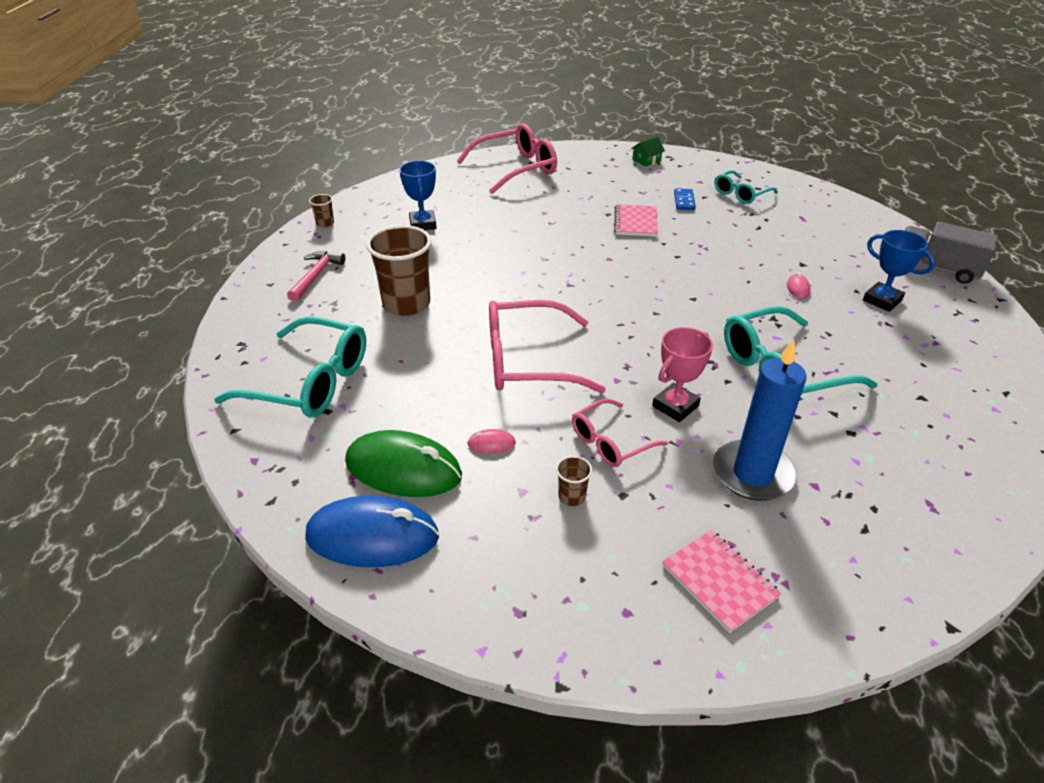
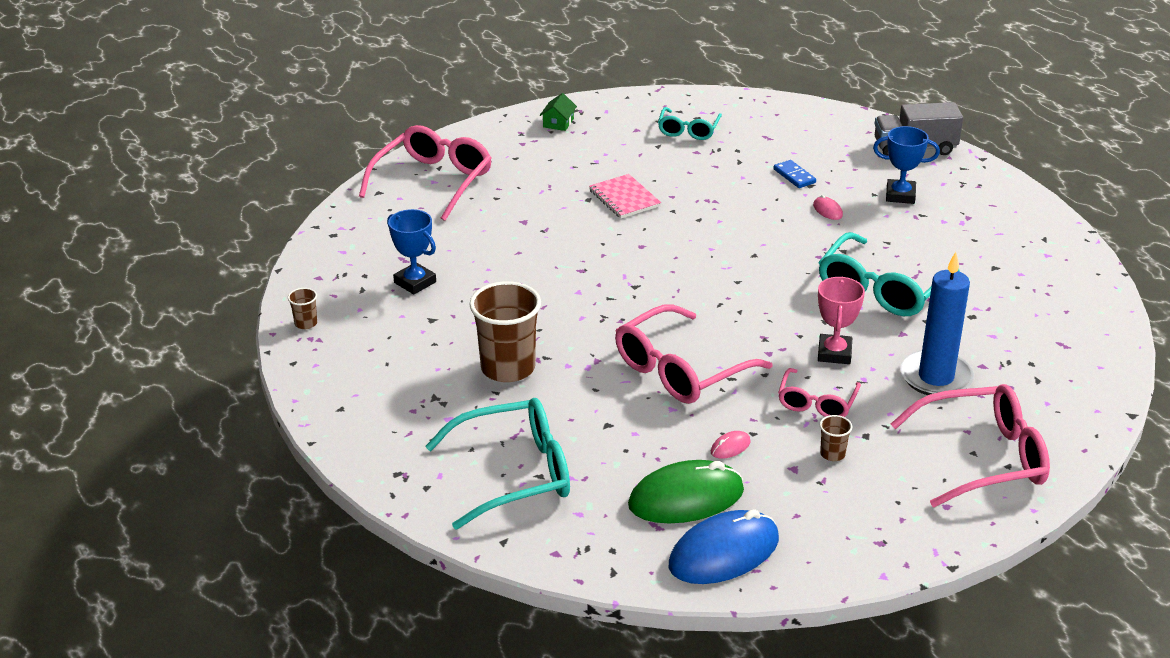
camera: 35 degrees left, 5 degrees down
(316, 276) = (378, 380): pink hammer -> none
(684, 201) = (645, 158): blue domino -> blue domino (794, 176)
(719, 581) = (982, 458): pink notebook -> pink glasses

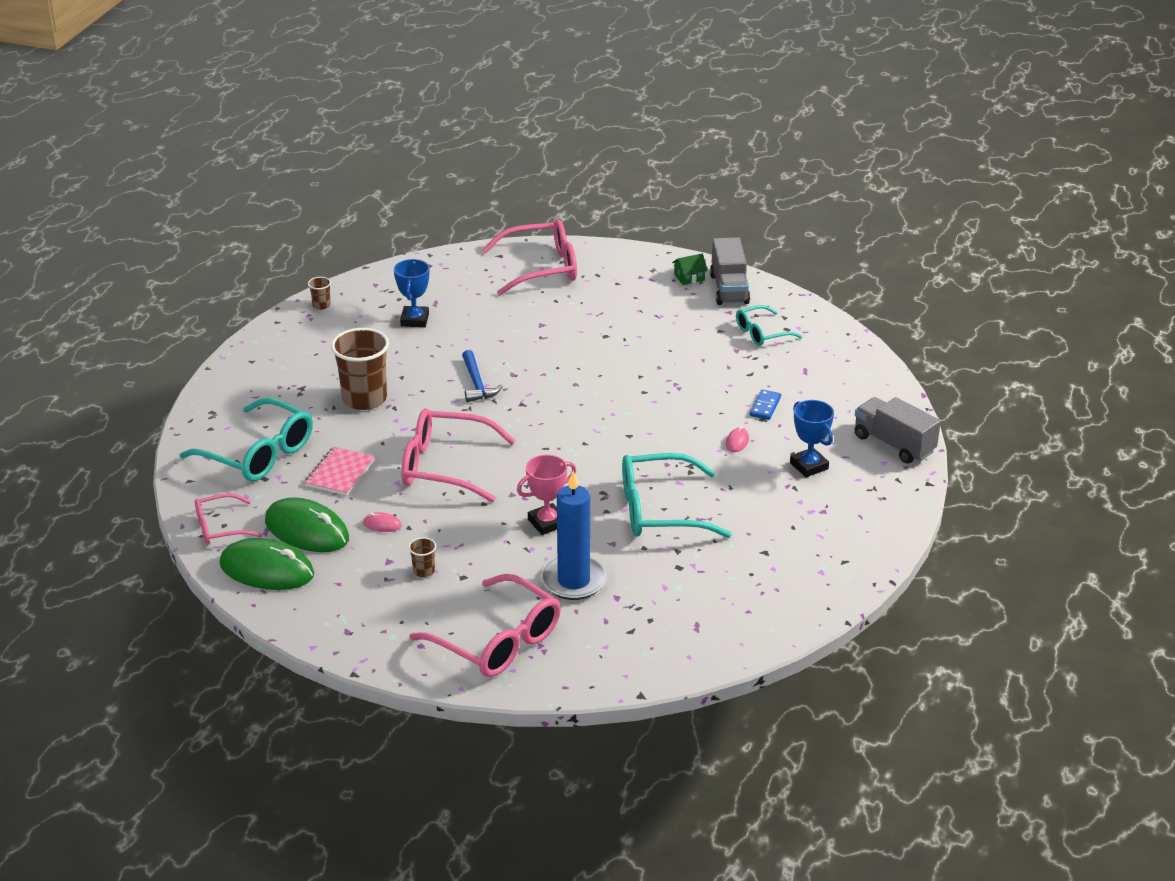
camera: 50 degrees right, 0 degrees up
(570, 295) = (477, 384): none -> blue hammer
(603, 114) = (729, 289): none -> grey truck
(624, 198) = (627, 349): pink notebook -> pink notebook (340, 473)
(723, 552) = (267, 569): blue mouse -> green mouse
(817, 402) = (476, 539): pink glasses -> pink glasses (220, 527)

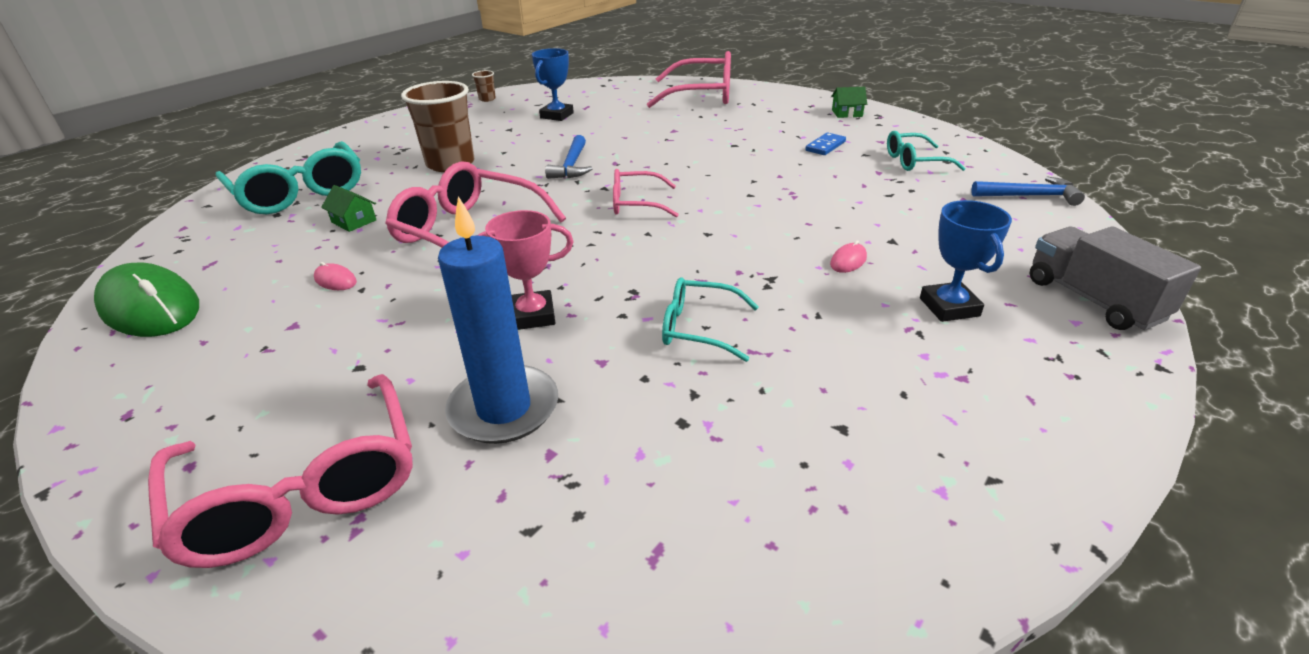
camera: 20 degrees right, 0 degrees up
(220, 527) = (170, 252): pink glasses -> pink glasses (636, 203)
(307, 530) = (250, 271): green mouse -> none
(340, 473) = (354, 221): pink notebook -> green house
(424, 571) = (319, 348): brown cup -> none
(660, 510) = (699, 328): turquoise glasses -> turquoise glasses, size x0.57
(729, 289) = (887, 125): grey truck -> none
(765, 406) = (900, 228): blue domino -> blue domino (825, 146)
(852, 358) = (1030, 196): none -> blue hammer

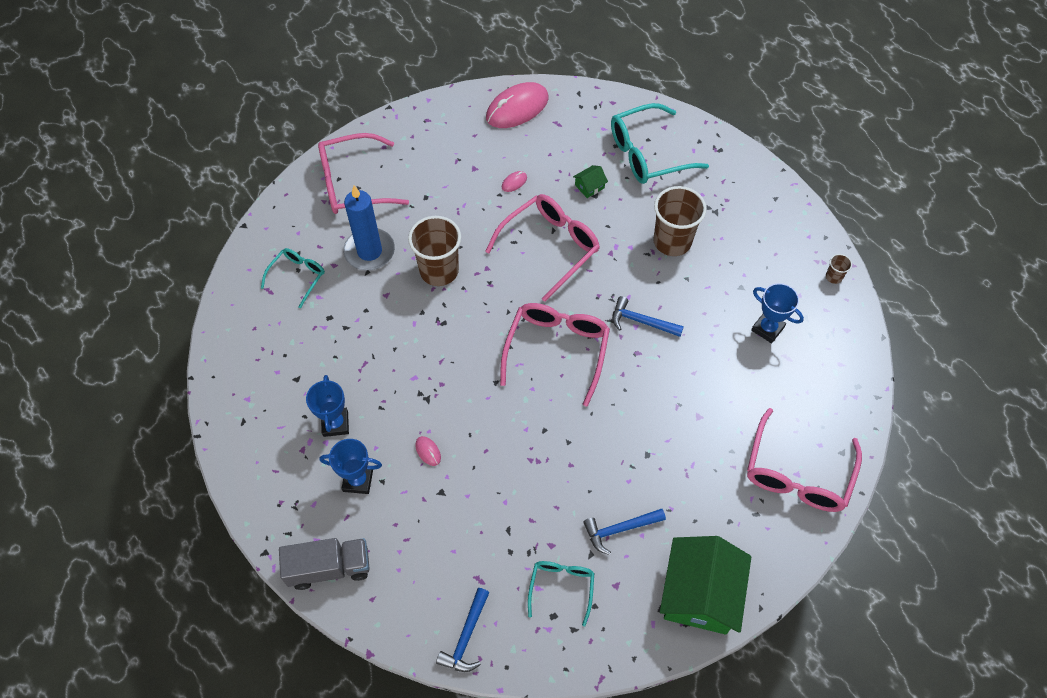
camera: 105 degrees right, 25 degrees up
(150, 307) = (517, 108): green mouse -> pink mouse
(532, 315) = (439, 271): pink trophy -> brown cup
(636, 203) = (557, 350): pink glasses -> pink glasses, size x1.75
(699, 328) = (394, 345): turquoise glasses -> turquoise glasses (297, 277)
(825, 146) = (619, 529): blue domino -> blue hammer
(847, 113) = (700, 593): green house -> green house, size x2.48
(884, 353) = (335, 424): none -> blue trophy

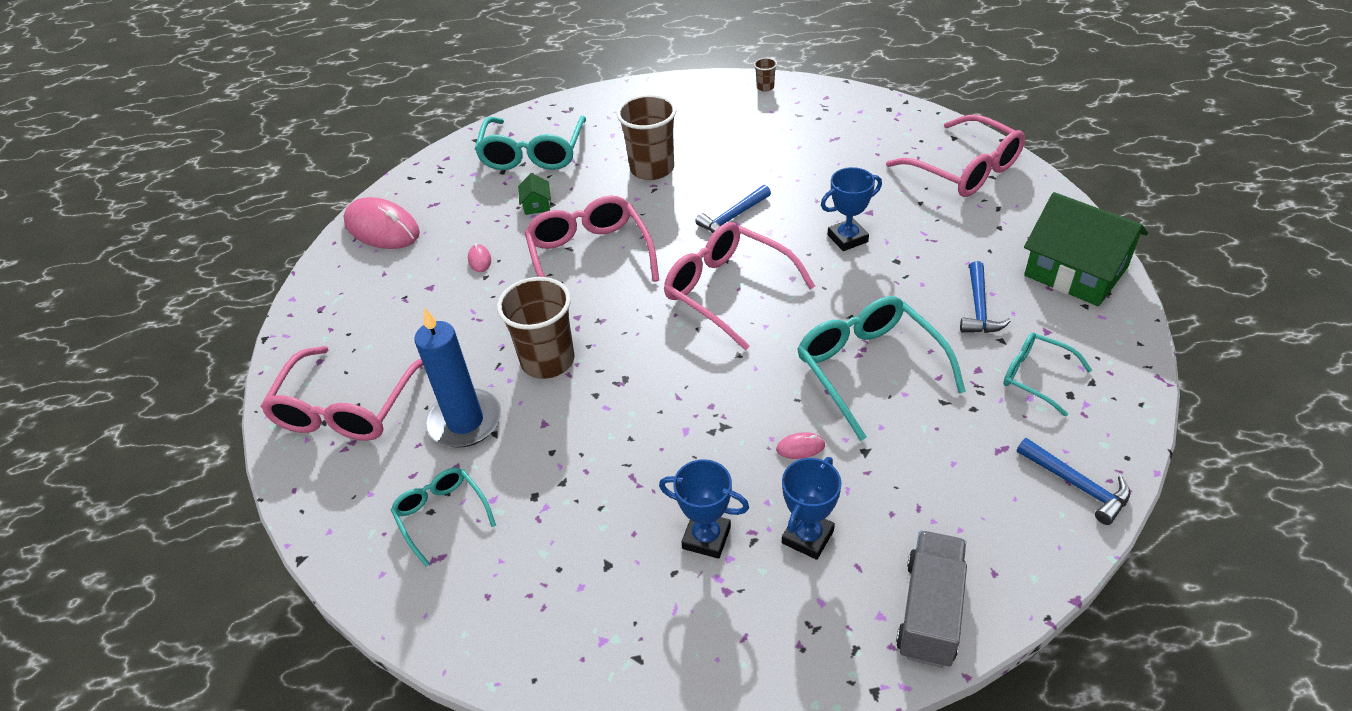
camera: 60 degrees left, 15 degrees down
(517, 108) = (382, 228): pink mouse -> pink mouse turned 45 degrees counterclockwise
(519, 471) = (869, 369): none -> turquoise glasses
(767, 328) = (795, 140): blue trophy -> blue trophy (847, 238)

